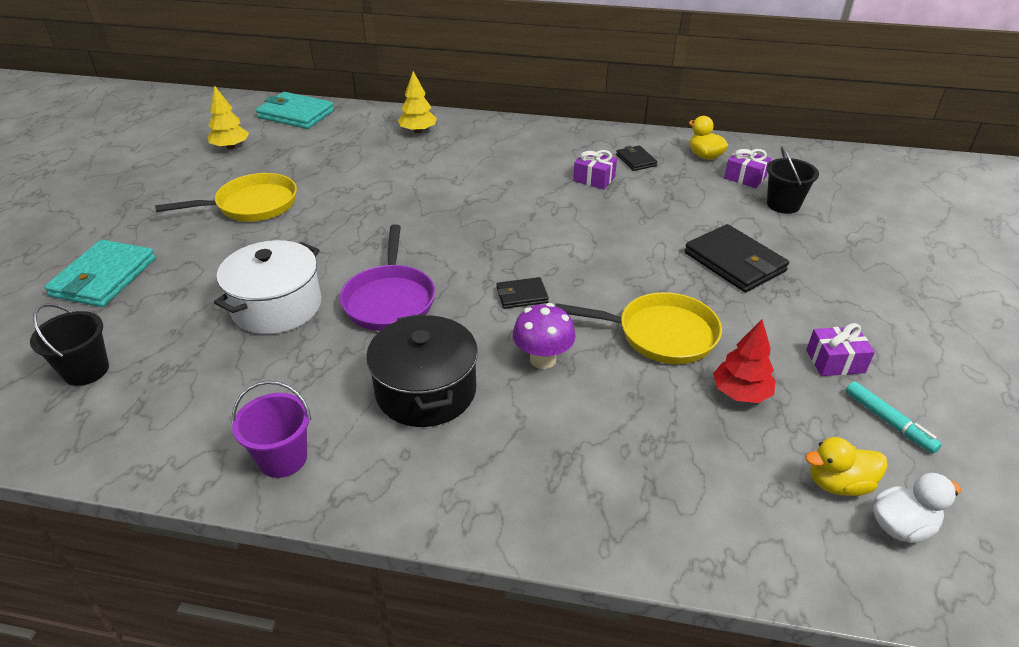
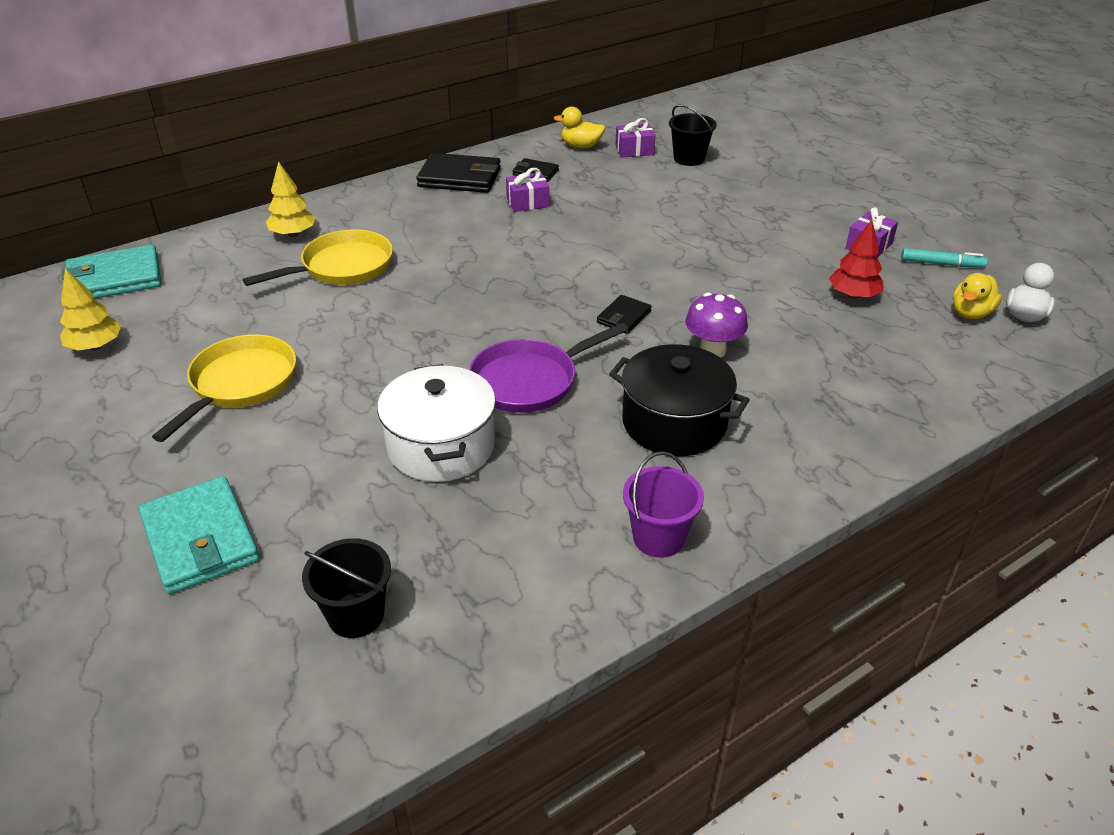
camera: 45 degrees left, 0 degrees up
(389, 300) = (530, 381): purple pan -> purple pan turned 105 degrees clockwise
(660, 334) = (755, 288): yellow pan -> yellow pan (342, 267)
(734, 262) = (722, 214): black wallet -> black wallet (460, 177)

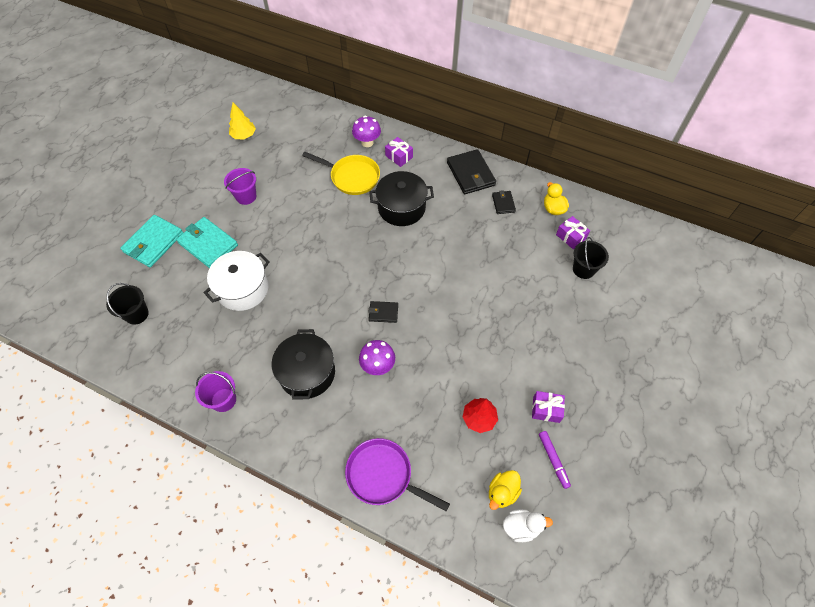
camera: 60 degrees right, 20 degrees up
(114, 279) = (292, 108): turquoise wallet -> turquoise wallet (208, 244)
(240, 384) = (246, 196): yellow pan -> purple bucket
(293, 234) = (367, 142): yellow tree -> purple mushroom
(453, 244) = (401, 208): none -> black pot
(527, 202) = (467, 216): purple gift -> purple gift (399, 156)
(530, 381) = (306, 298): purple pan -> purple pan (383, 475)
(941, 264) = (553, 460): turquoise marker -> purple marker
(970, 313) = (502, 492): yellow duck -> yellow duck turned 60 degrees counterclockwise

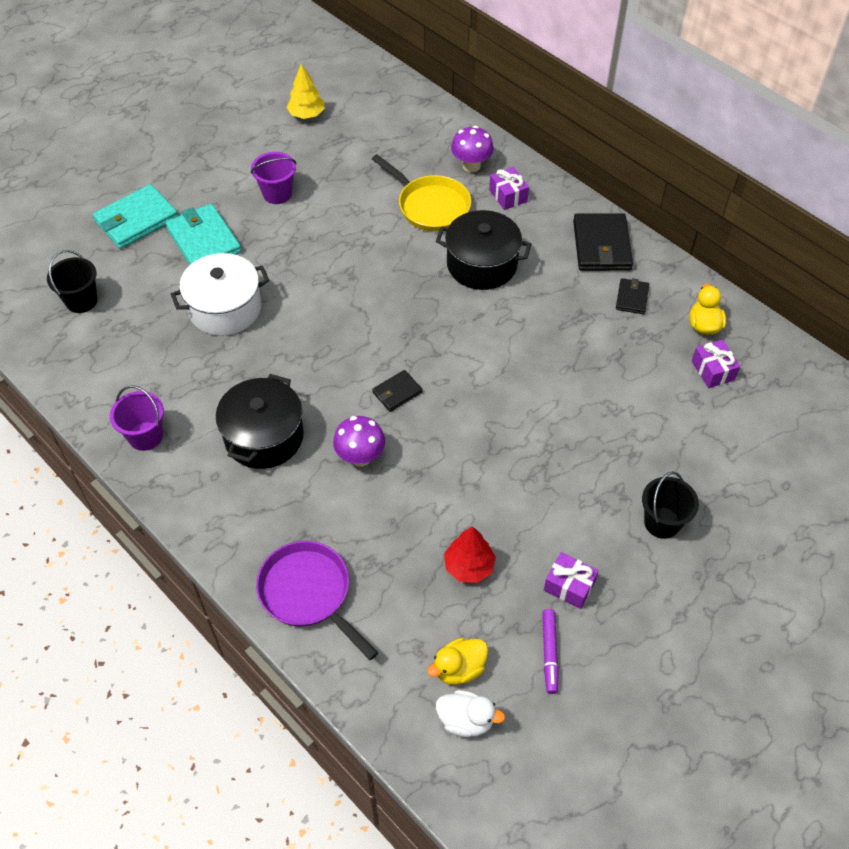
camera: 20 degrees right, 5 degrees down
(383, 313) = (397, 392): black wallet -> black wallet turned 60 degrees counterclockwise
(583, 269) = (711, 420): black bucket -> black bucket (662, 522)

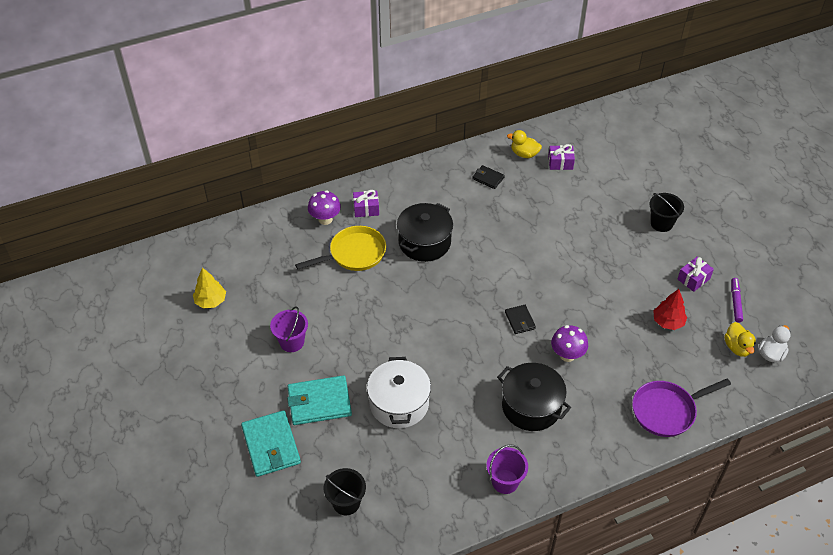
camera: 70 degrees left, 5 degrees down
(549, 653) = (735, 302): purple marker -> purple marker turned 105 degrees counterclockwise
(601, 246) = (436, 177): black wallet -> none

